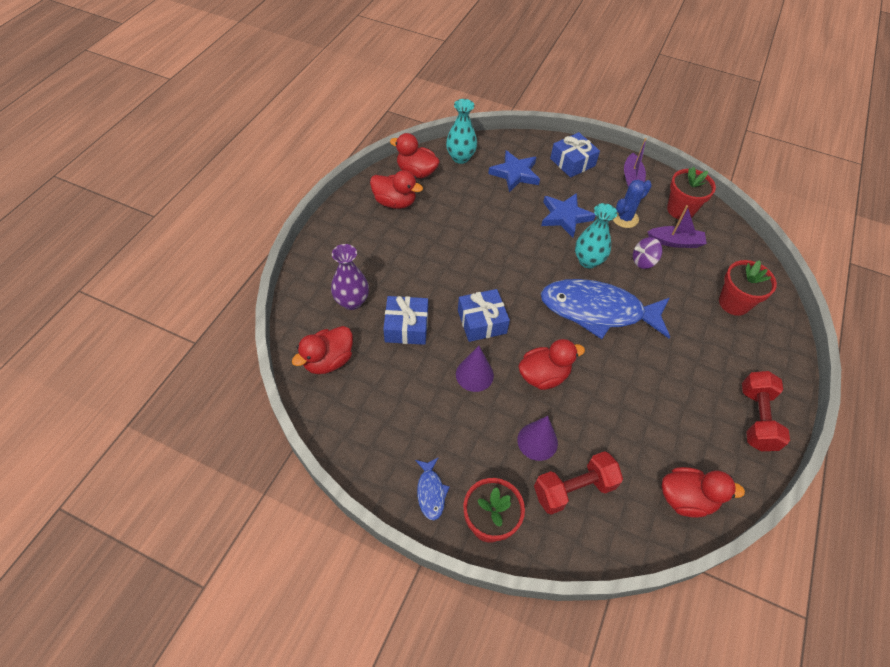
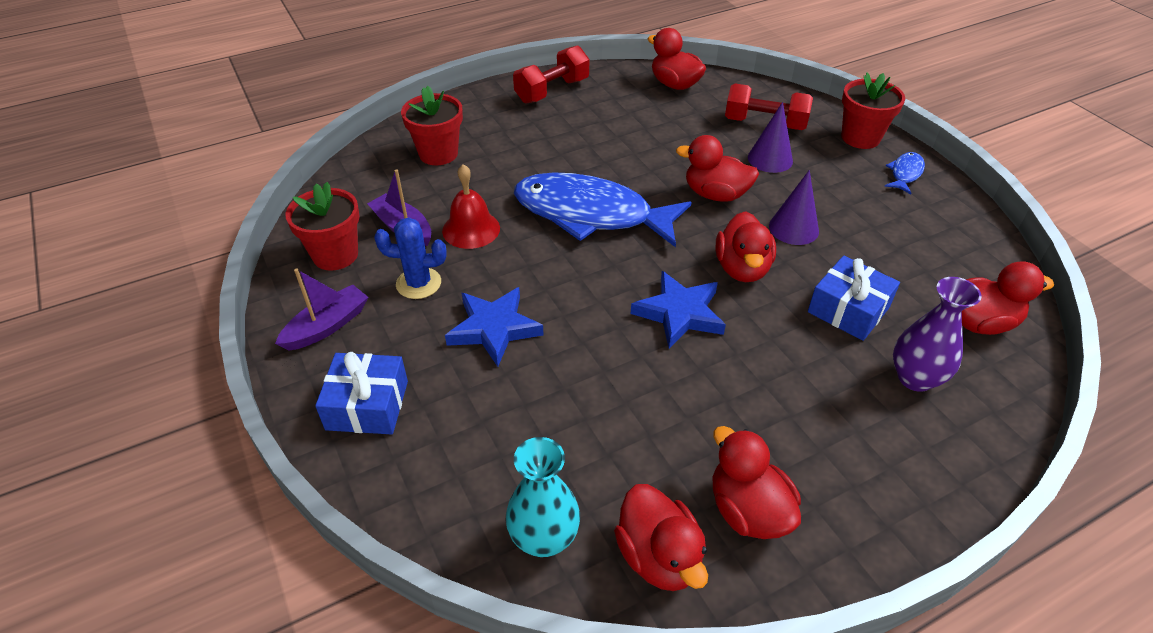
camera: 140 degrees left, 10 degrees down
(482, 322) = (742, 268): blue gift -> red duck
(515, 174) = (484, 441): blue star -> blue star (679, 313)
(588, 261) = (536, 263): turquoise vase -> none
(597, 311) = (590, 214): blue fish -> blue fish turned 150 degrees clockwise
(643, 261) = (471, 229): purple spinning top -> red bell

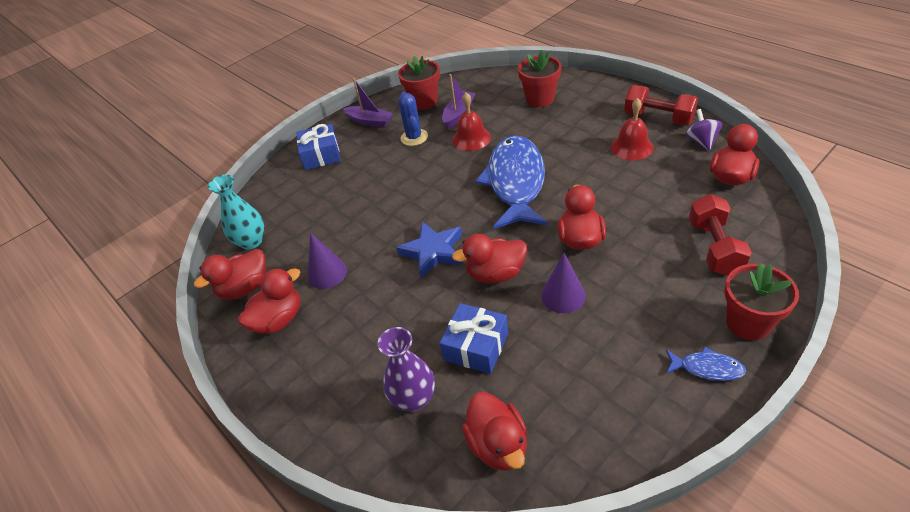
camera: 80 degrees right, 0 degrees up
(494, 329) = (389, 177): blue star -> none
(588, 120) = (631, 147): none -> red bell
(611, 81) = (701, 141): none -> purple spinning top
(770, 159) = (657, 262): purple cone -> purple cone (327, 273)

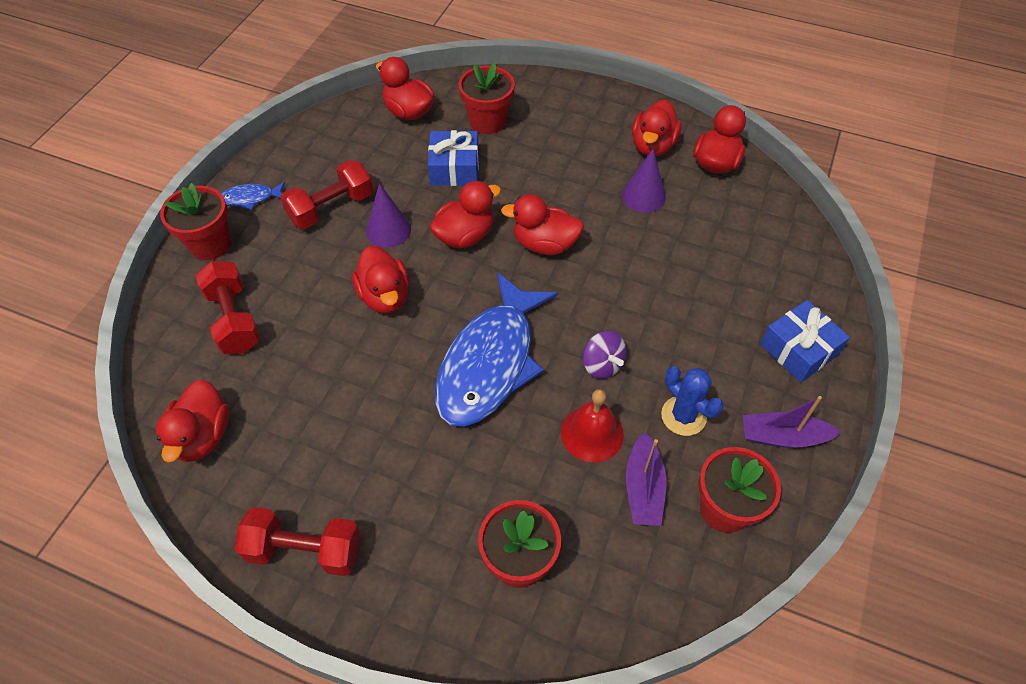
camera: 150 degrees right, 10 degrees up
(251, 242) = (761, 208): turquoise vase -> none
(414, 399) = (487, 122): purple vase -> red flower pot
(433, 251) = (544, 244): blue star -> red duck
(516, 182) = (490, 362): blue fish -> blue fish turned 45 degrees clockwise
(616, 333) = (331, 208): none -> red dumbbell
(631, 147) = (341, 467): red bell -> none
(701, 141) = (237, 503): purple spinning top -> purple spinning top (602, 365)

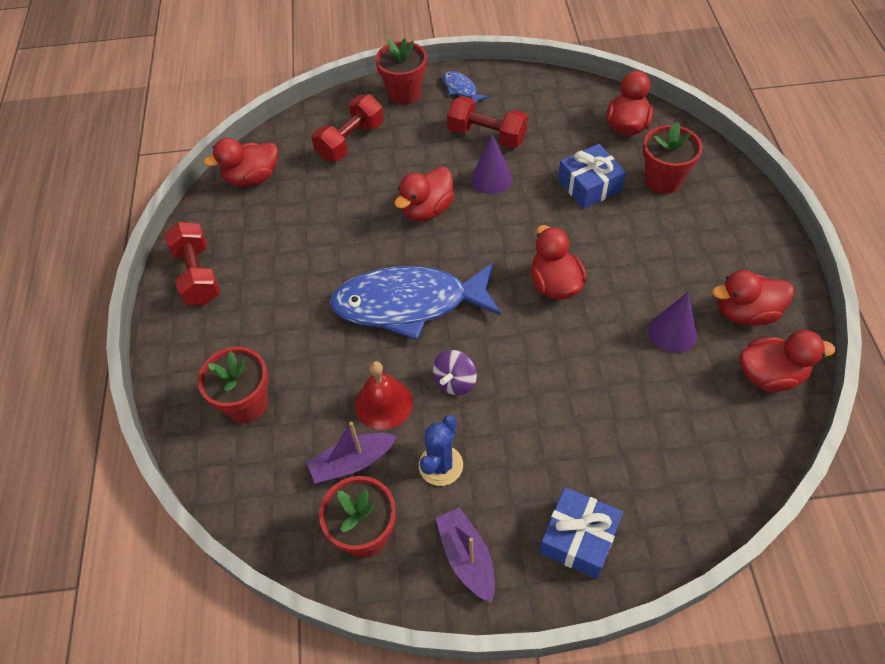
camera: 65 degrees right, 0 degrees up
(465, 236) = (522, 227): red duck -> none

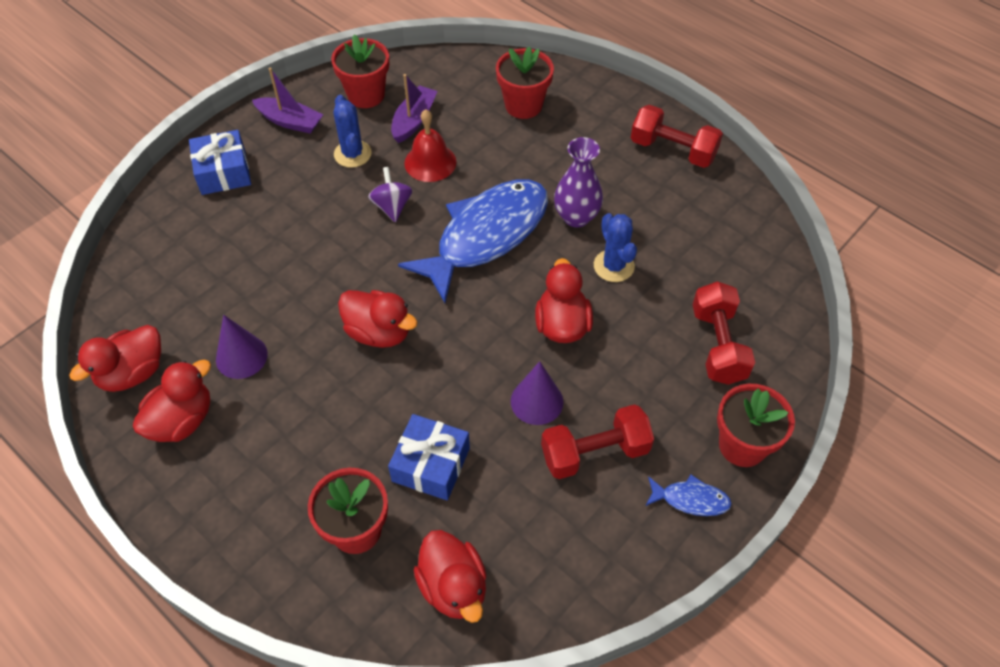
camera: 135 degrees right, 0 degrees up
(252, 178) = (749, 247): red duck -> none
(330, 273) = (576, 217): none -> purple vase
(349, 223) = (613, 266): none -> blue cactus

